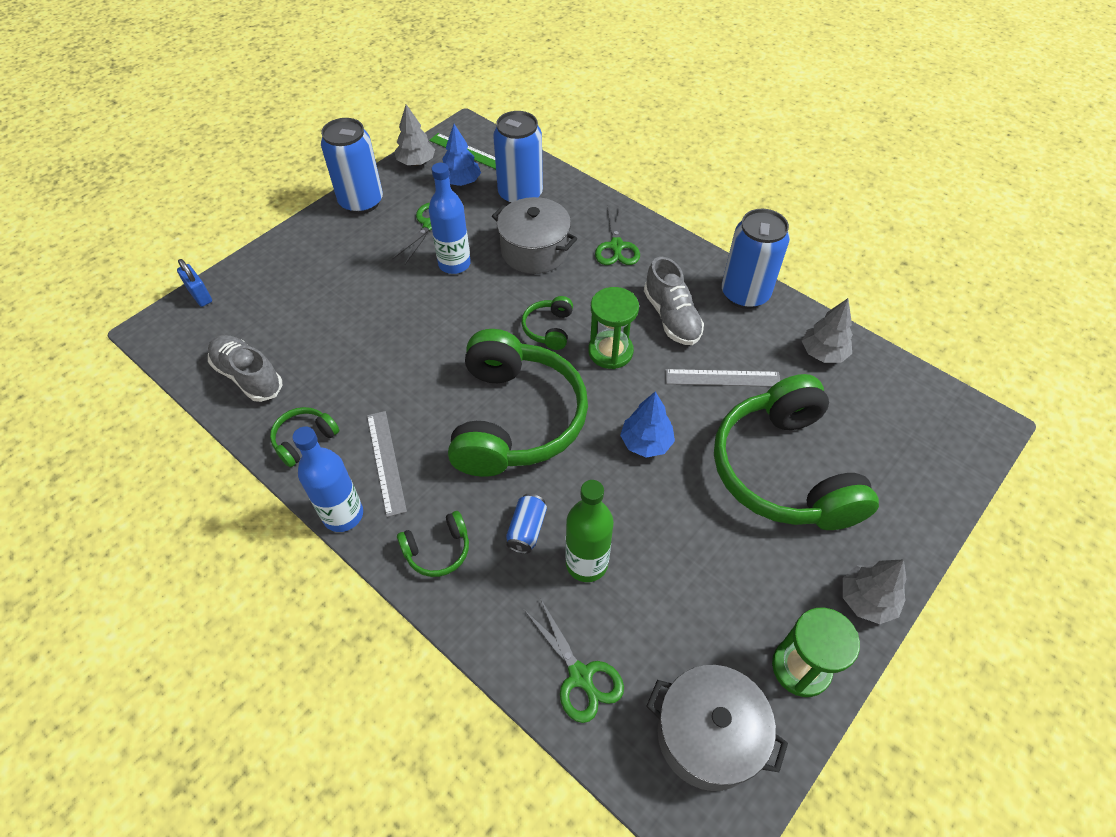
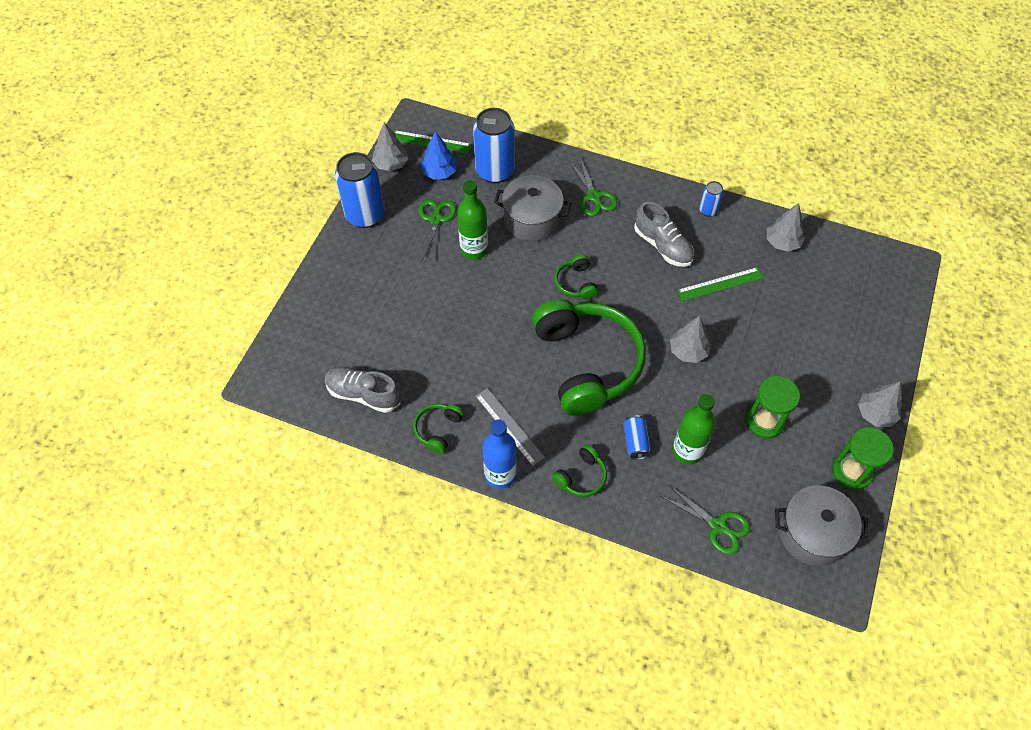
camera: 20 degrees left, 5 degrees up
(200, 295) = (279, 339): blue padlock -> none
(454, 264) = (474, 249): blue bottle -> green bottle
(610, 352) = (630, 288): green hourglass -> green hourglass (764, 421)
(646, 442) = (688, 351): blue tree -> grey tree
(722, 378) = (720, 284): grey ruler -> green ruler
(745, 294) = (708, 210): blue can -> blue can, size x0.48
(783, 470) = (789, 341): green headphones -> none

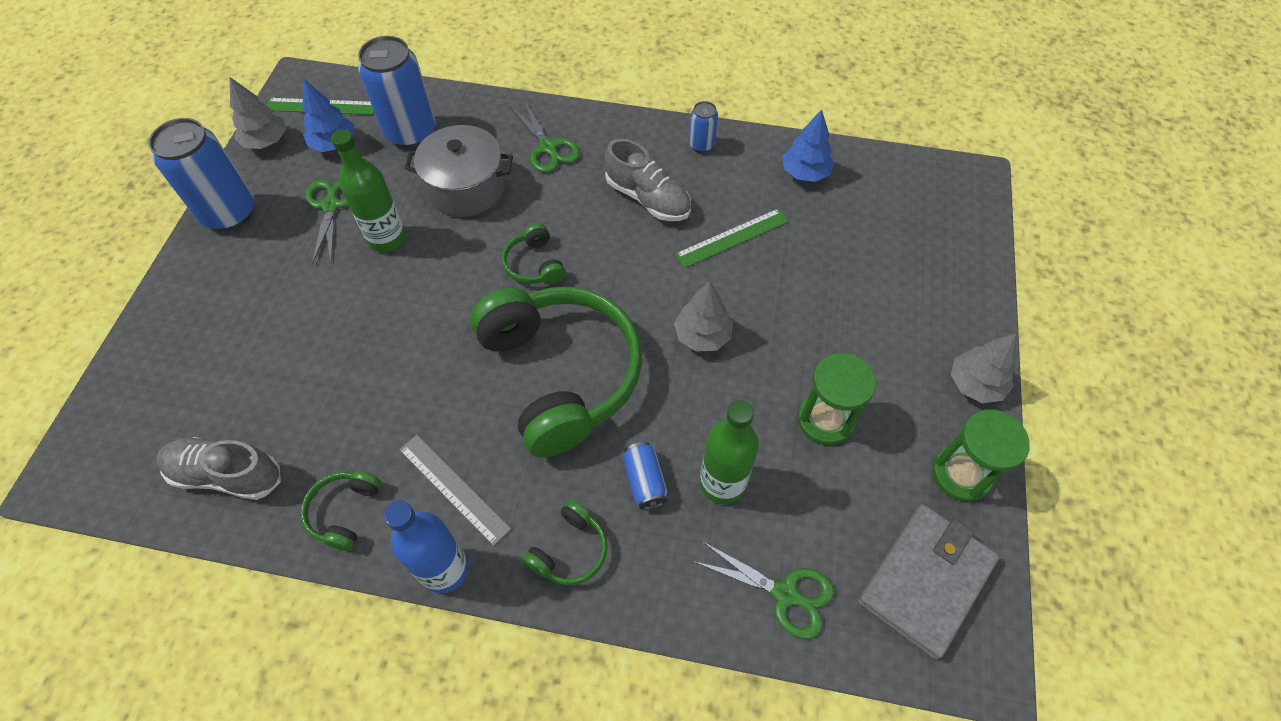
camera: 10 degrees left, 0 degrees up
(782, 242) = (805, 173): grey tree -> blue tree
(812, 533) = (925, 581): grey pot -> grey wallet

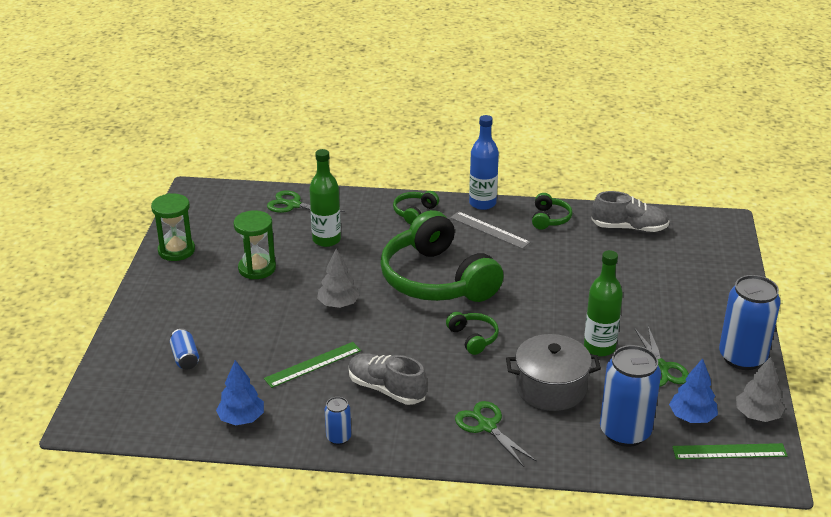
camera: 175 degrees right, 25 degrees down
(644, 481) = (374, 238): blue can -> blue can (185, 358)
(925, 581) = (214, 213): grey wallet -> none
(975, 384) = (148, 290): grey tree -> none

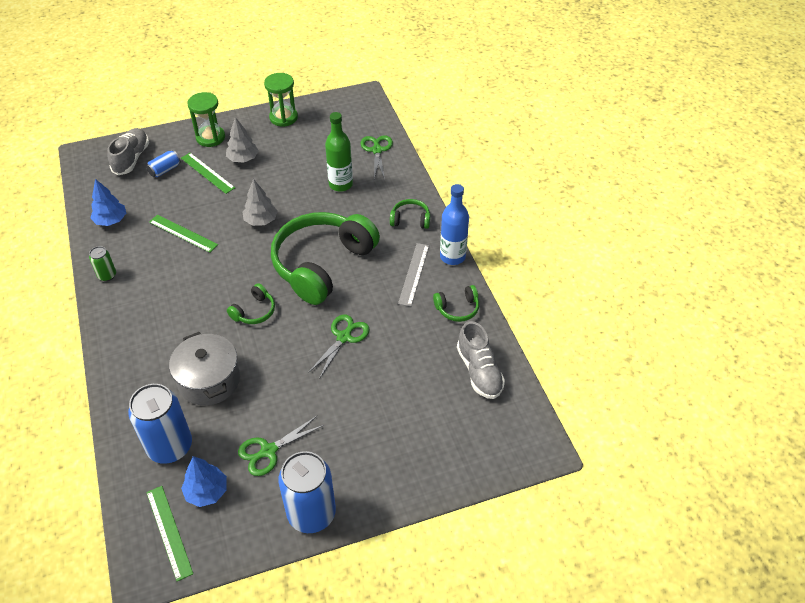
camera: 65 degrees right, 15 degrees up
(222, 326) = (207, 173): none -> green ruler
(257, 268) = (283, 163): green hourglass -> green hourglass (210, 137)
(338, 437) = (107, 275): blue can -> green can
(386, 389) = (170, 282): grey shoe -> grey shoe (131, 159)
(487, 426) = (147, 354): green scissors -> green scissors (344, 337)
(599, 347) = (278, 398): green bottle -> none
(757, 415) = (228, 544): grey tree -> grey tree (243, 159)

